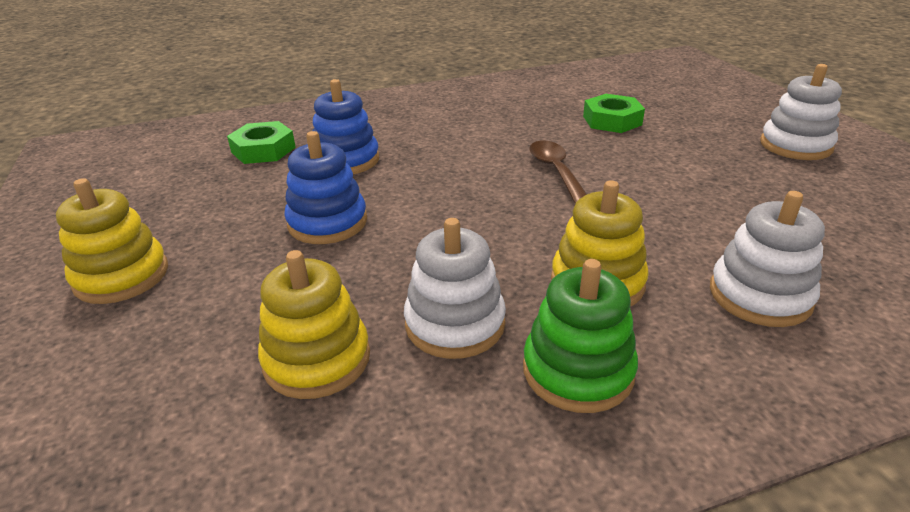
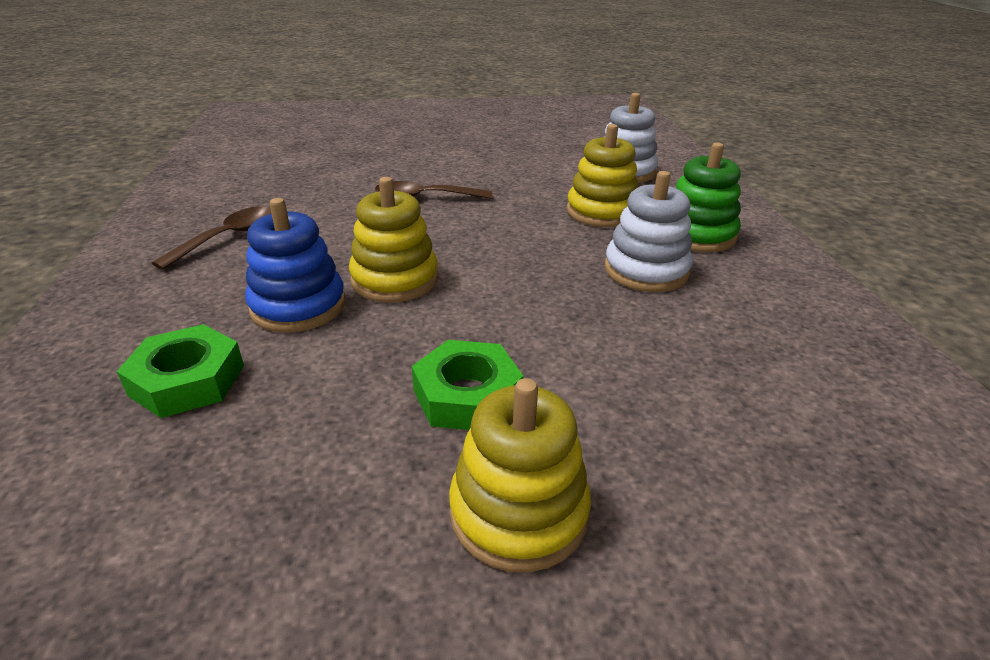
camera: 80 degrees left, 0 degrees up
(317, 359) = (691, 339): yellow stacking toy -> yellow stacking toy (395, 279)
(327, 222) = (454, 326): blue stacking toy -> none
(433, 116) = (228, 237): none -> brown spoon
(612, 120) = (345, 160): green nut -> green nut (467, 395)
(795, 145) = (448, 120): white stacking toy -> none

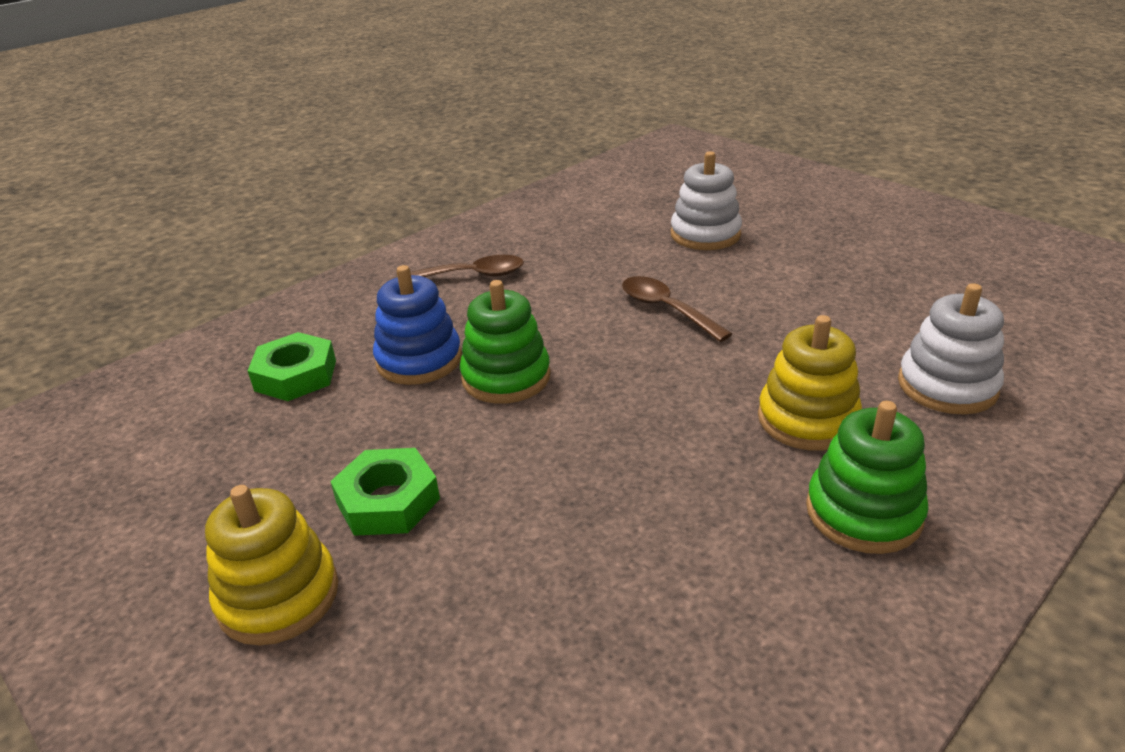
camera: 55 degrees right, 0 degrees up
(395, 279) = (506, 377): yellow stacking toy -> green stacking toy
(646, 271) = (716, 509): white stacking toy -> white stacking toy (705, 235)

